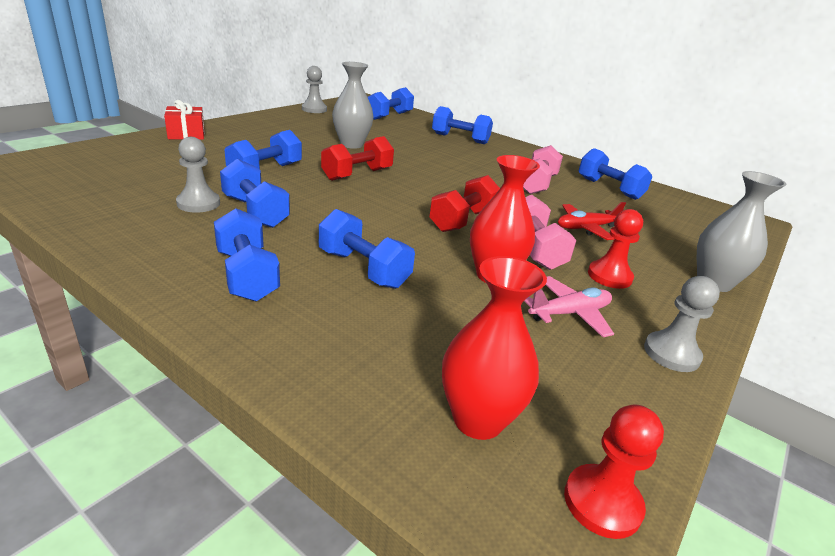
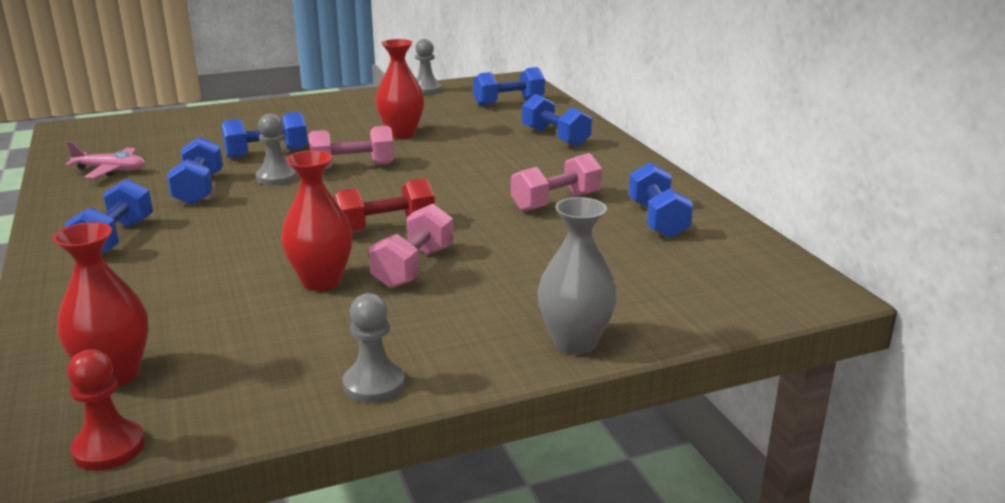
camera: 35 degrees right, 5 degrees down
(186, 134) = (249, 110): red gift -> none
(198, 203) = (164, 176): grey pawn -> grey pawn (276, 177)
(351, 144) = (401, 133): grey vase -> red vase
(357, 174) = (353, 166): red dumbbell -> pink dumbbell
(363, 269) = (212, 252): blue dumbbell -> none
(569, 313) = (336, 328): pink plane -> pink plane (111, 170)
(586, 228) = (523, 258): red plane -> none
(609, 276) = (450, 308): red pawn -> none

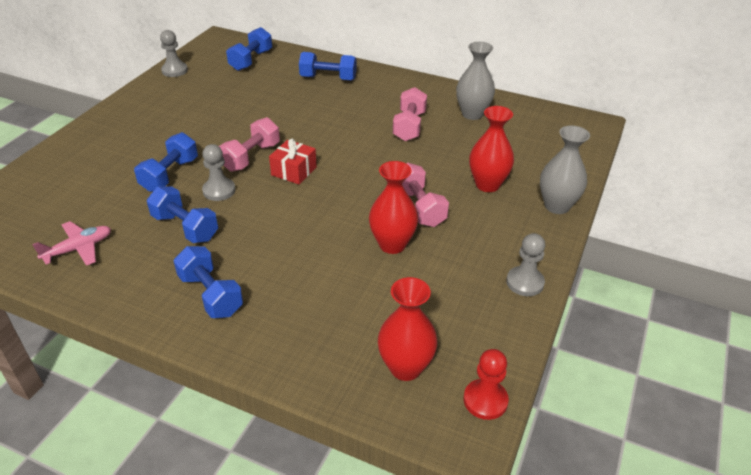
camera: 45 degrees left, 15 degrees up
(364, 190) = (294, 171): none -> red gift
(385, 227) = (356, 190): red dumbbell -> none
(401, 133) = (231, 116): red vase -> red vase (487, 185)
(657, 220) = (472, 114): blue dumbbell -> grey vase

